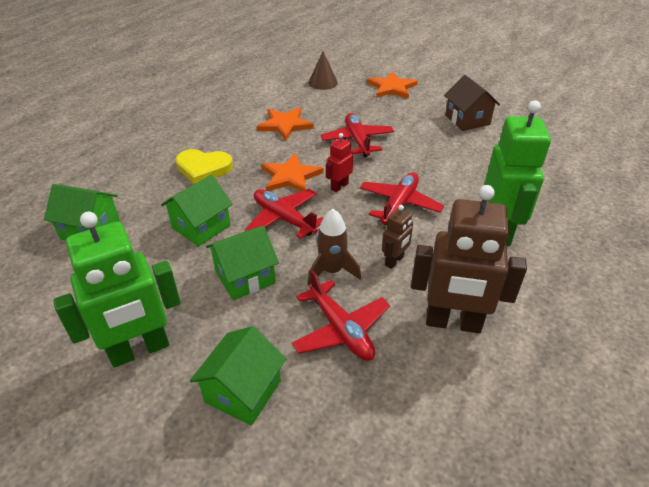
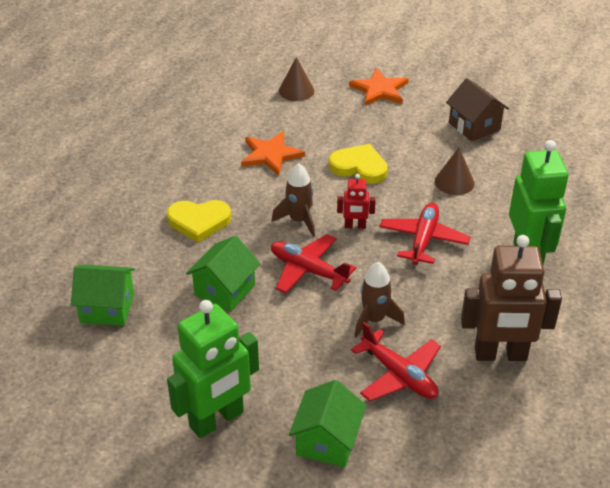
camera: 10 degrees left, 0 degrees up
(245, 277) = (290, 337): green house -> none
(290, 176) = (299, 220): orange star -> brown rocket
(339, 186) = (355, 226): red robot -> red robot turned 120 degrees counterclockwise
(357, 141) = (359, 167): red plane -> yellow heart
(394, 261) = (432, 301): brown robot -> none
(440, 160) = (454, 182): none -> brown cone

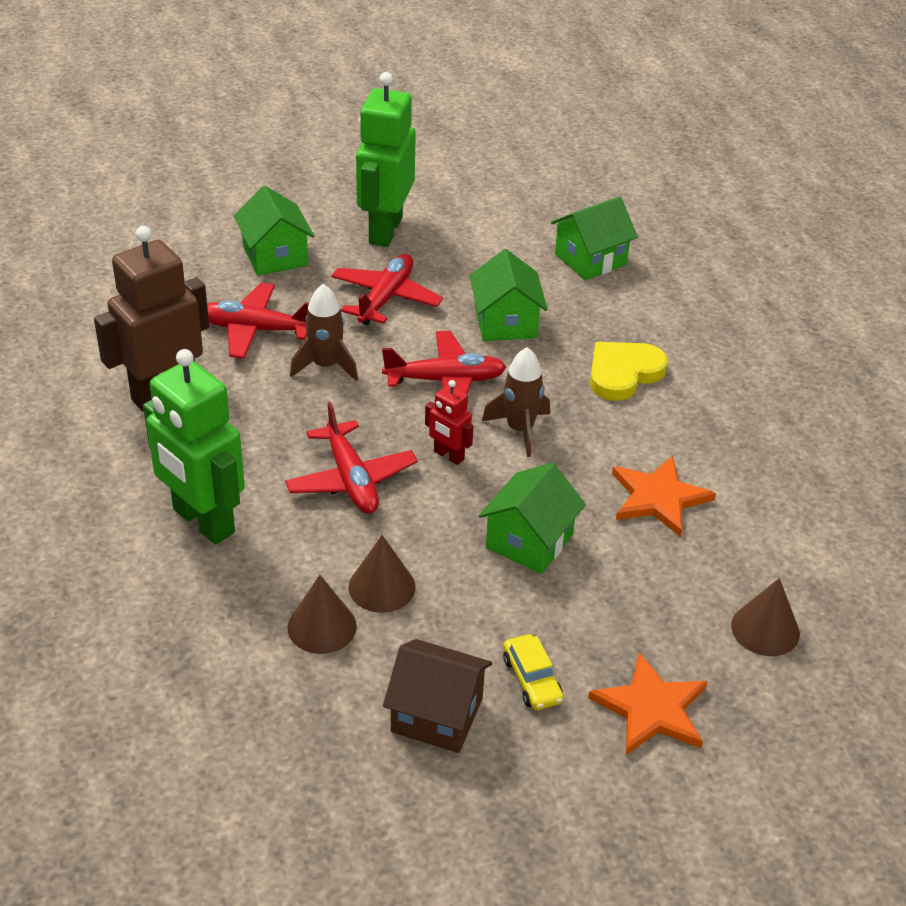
camera: 140 degrees right, 0 degrees up
(282, 352) = (386, 298): none -> red plane
(355, 226) = (448, 455): red robot -> red robot turned 105 degrees counterclockwise
(359, 167) = (529, 541): yellow heart -> green house
(419, 119) = (532, 680): none -> yellow car
(499, 179) = (322, 626): none -> brown cone

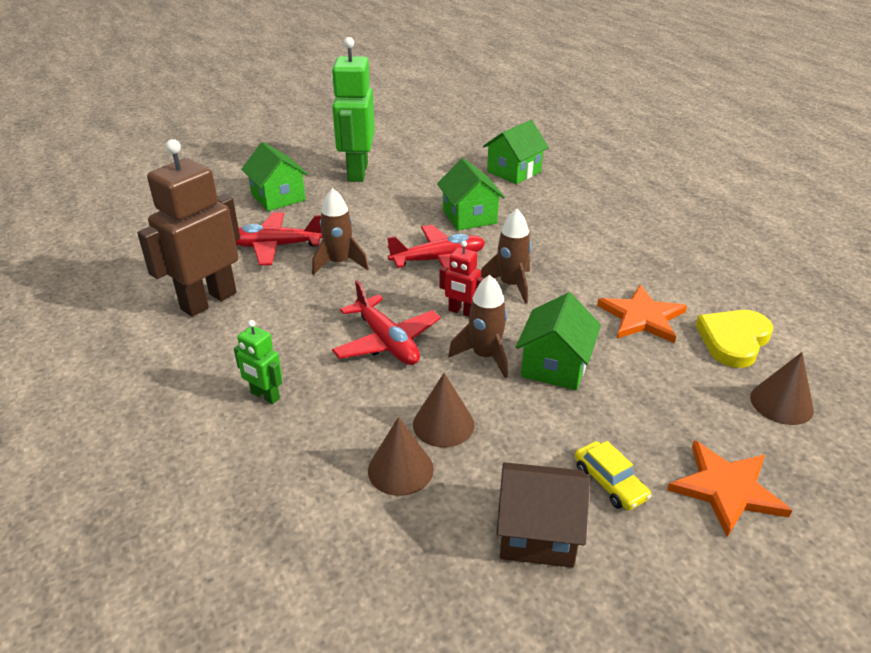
camera: 10 degrees left, 5 degrees down
(203, 521) = (265, 396): green robot -> green robot, size x0.47
(386, 298) = (372, 213): red plane -> none
(455, 516) = (485, 356): none -> brown rocket
(623, 373) = (572, 237): yellow heart -> yellow heart (733, 340)

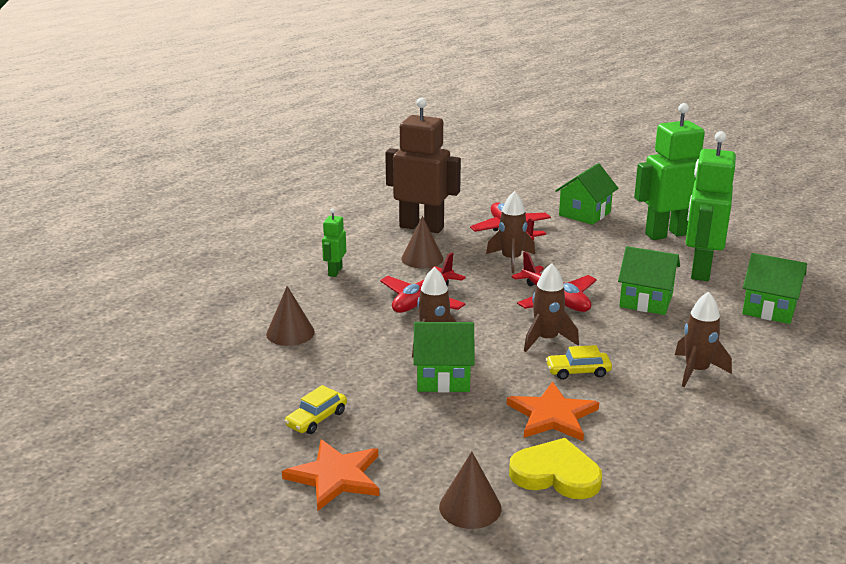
camera: 70 degrees right, 10 degrees down
(433, 178) = (700, 270): none -> green robot
(443, 424) = (343, 340): brown cone -> brown cone (422, 258)
(461, 312) = (486, 323): red robot -> none
(469, 217) = (646, 300): green house -> green house turned 60 degrees clockwise
(537, 533) = (254, 394): brown house -> none
(573, 284) = (578, 371): none -> yellow car
(594, 229) = (696, 371): none -> brown rocket

